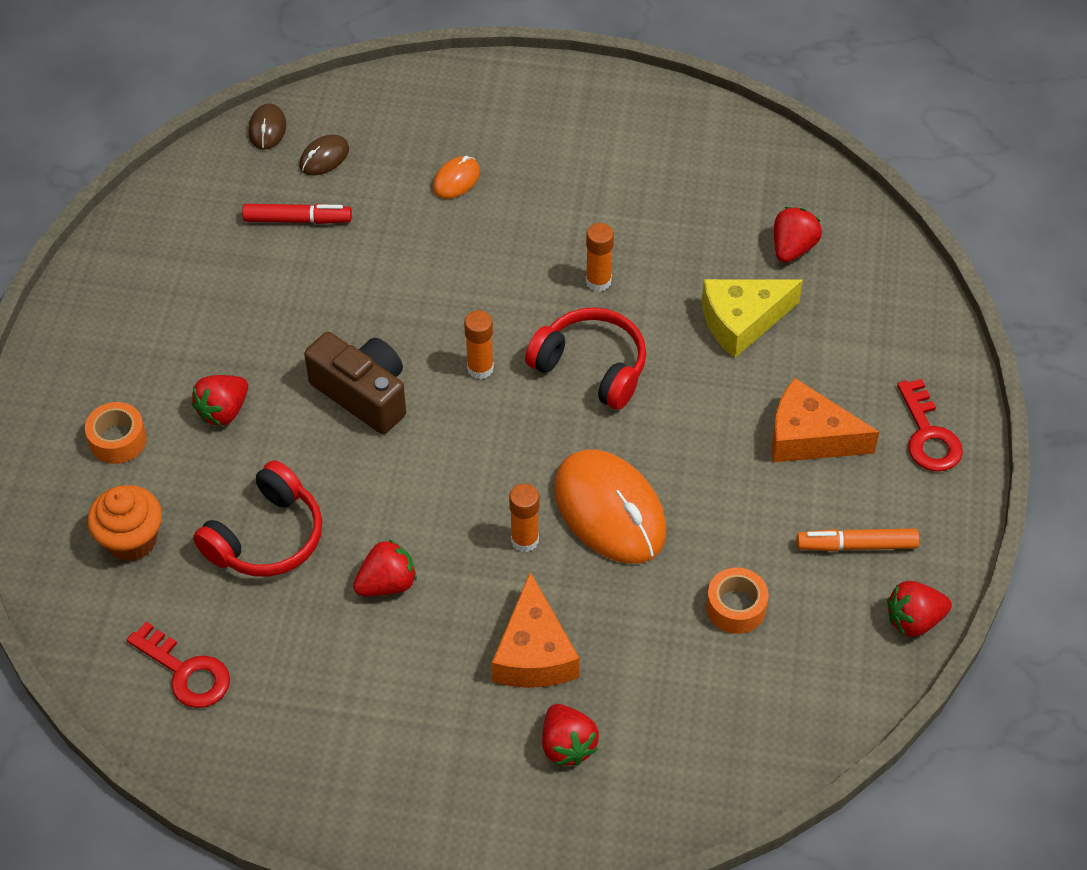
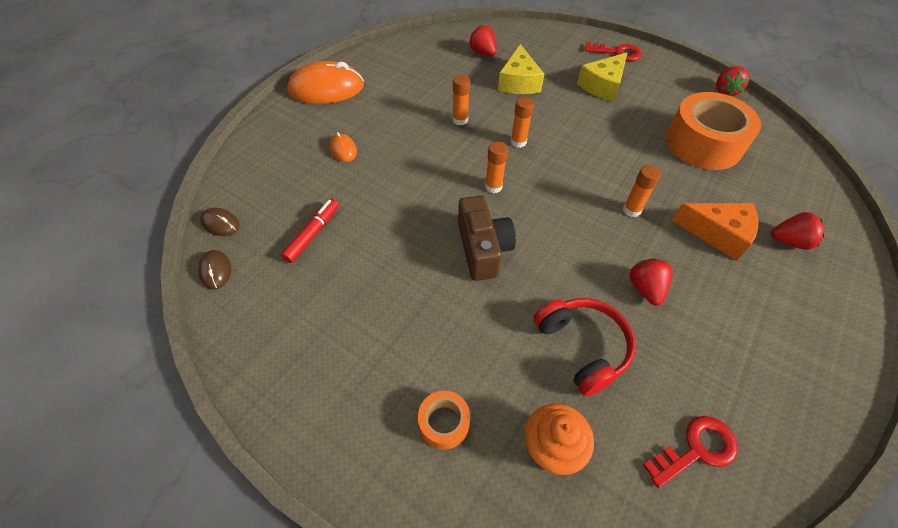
camera: 65 degrees left, 0 degrees up
(223, 411) = (454, 336): red strawberry -> none
(324, 157) = (272, 203): brown mouse -> brown mouse (215, 271)
(363, 394) = (482, 249): brown camera -> brown camera turned 105 degrees clockwise
(591, 367) = (518, 142): red headphones -> orange glue stick
(609, 510) = (623, 168): orange mouse -> orange mouse (326, 89)
(736, 607) = (703, 144): orange tape -> orange tape, size x2.18
(809, 437) = (602, 85): orange cheese -> yellow cheese
(856, 545) = (675, 93): orange marker -> none

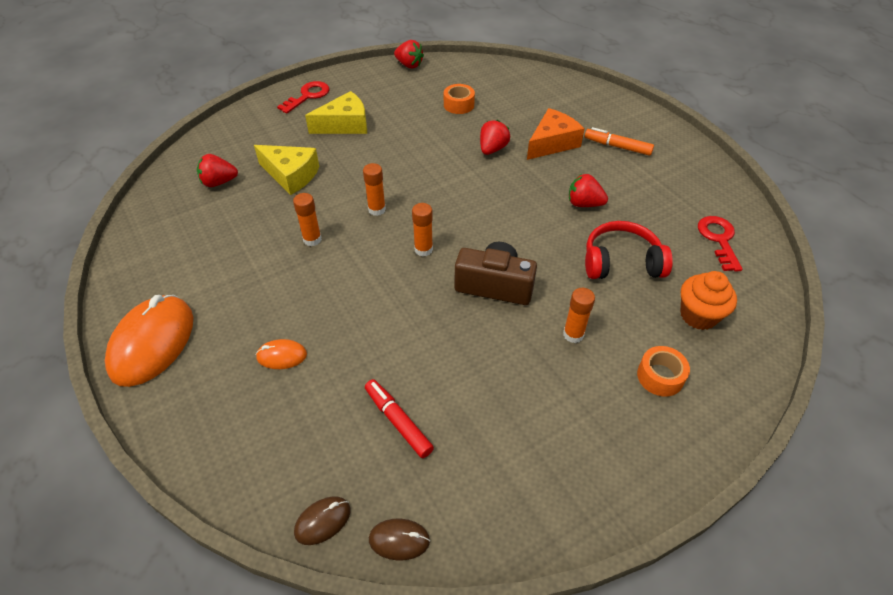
camera: 65 degrees left, 5 degrees down
(602, 85) = (345, 125): yellow cheese -> yellow cheese turned 90 degrees counterclockwise
(631, 210) = (504, 175): orange glue stick -> orange glue stick (573, 334)
(703, 144) = (459, 105): orange tape -> orange tape, size x0.46
(771, 296) = (617, 146): none -> orange marker
(789, 241) = (576, 114): red strawberry -> red strawberry (492, 149)

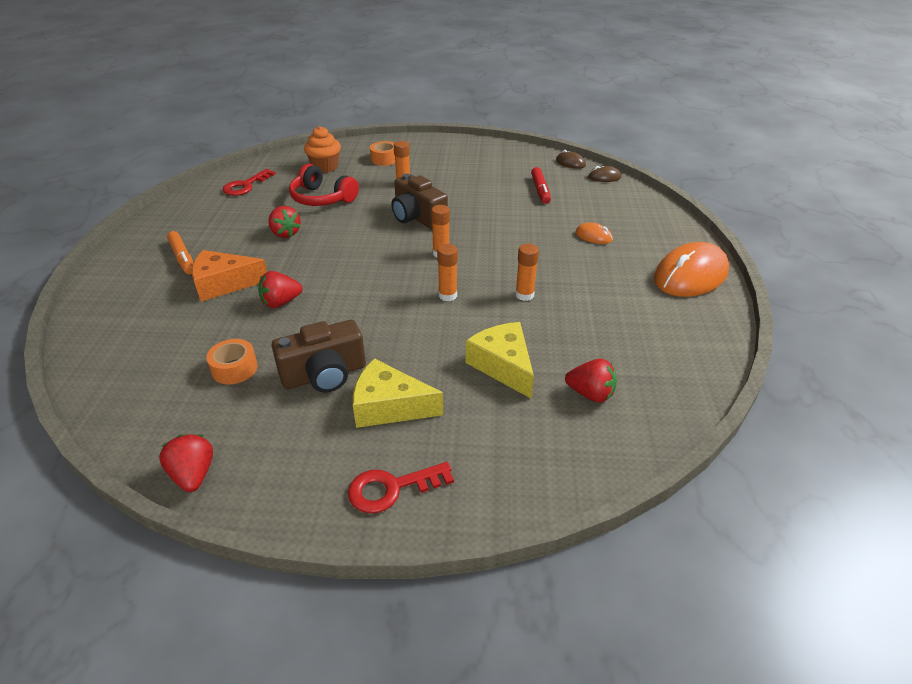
camera: 145 degrees left, 10 degrees down
(402, 123) = (324, 375): none -> brown camera

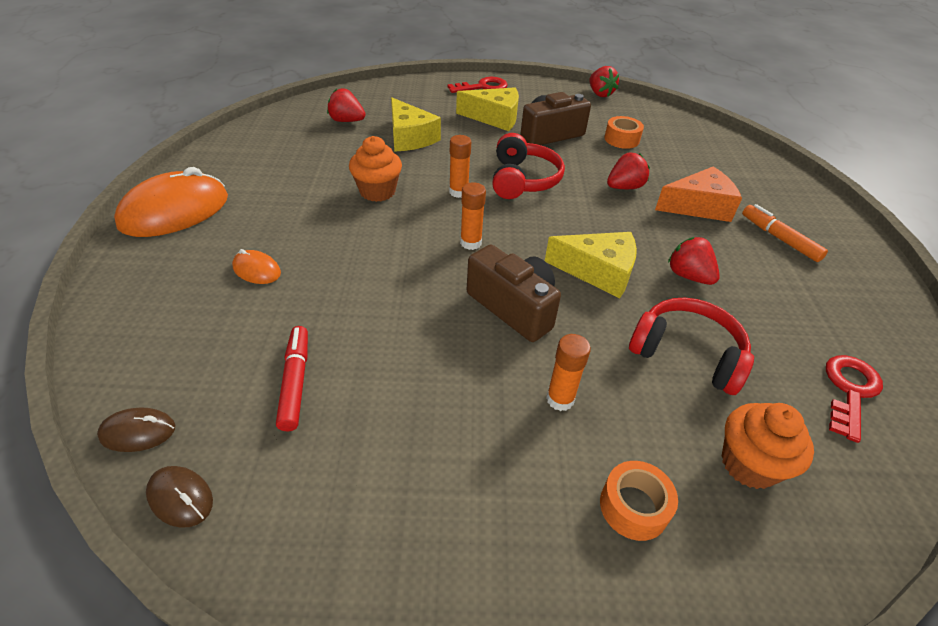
camera: 175 degrees right, 5 degrees up
(350, 236) = (598, 272): none -> yellow cheese
(381, 309) = (523, 180): none -> red headphones
(524, 295) = (377, 191): orange glue stick -> orange cupcake

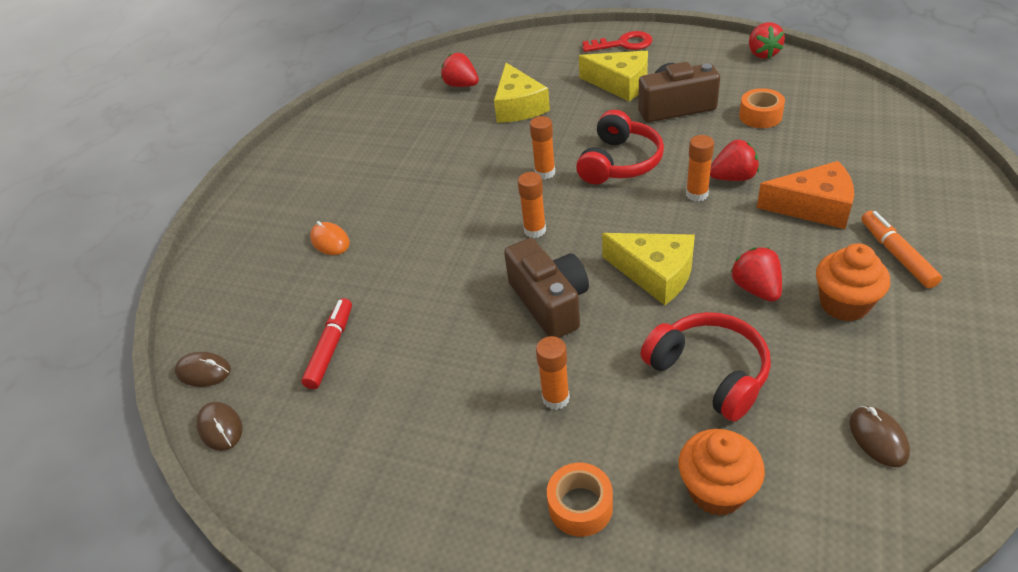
camera: 25 degrees right, 0 degrees up
(175, 211) = (279, 177): orange mouse -> none
(377, 191) = (464, 168): orange cupcake -> orange cupcake (844, 304)
(601, 202) = (697, 194): none -> orange glue stick
(849, 390) = (878, 438): red key -> brown mouse

